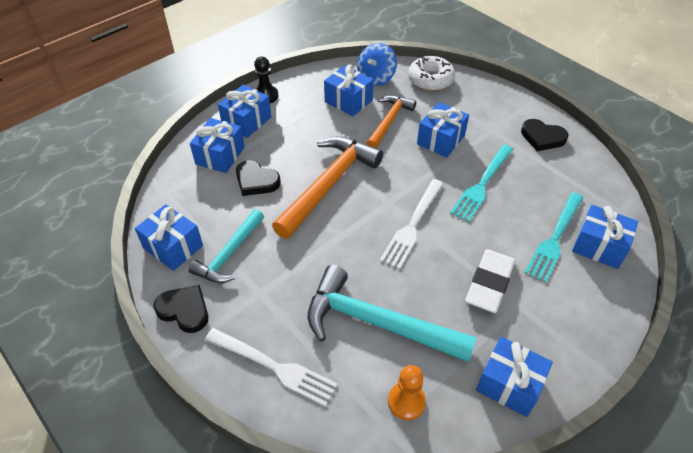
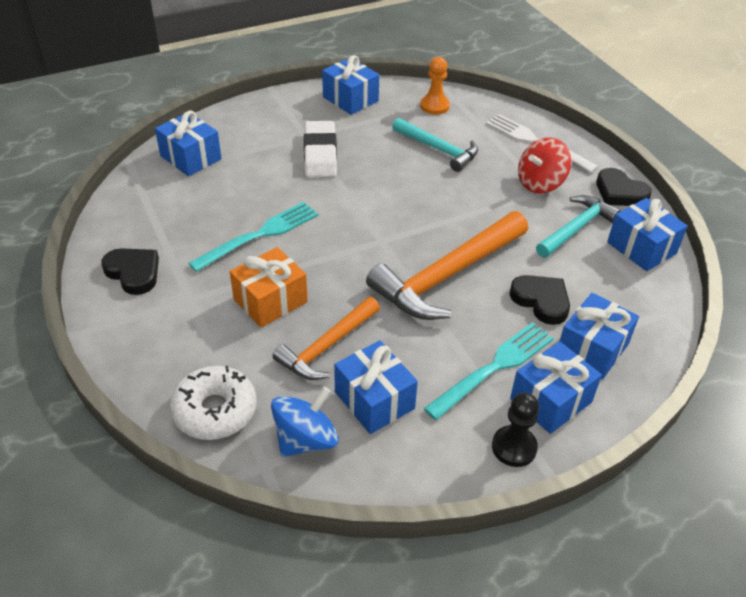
camera: 165 degrees left, 5 degrees down
(265, 301) = (540, 183): none -> red spinning top
(377, 323) = (438, 149): turquoise hammer -> turquoise hammer, size x0.61
(412, 226) = (366, 212): white fork -> none
(440, 140) = (270, 301): blue gift -> orange gift
(489, 283) = (320, 154): white eraser -> white eraser turned 45 degrees counterclockwise
(554, 239) = (227, 171): turquoise fork -> turquoise fork (494, 367)

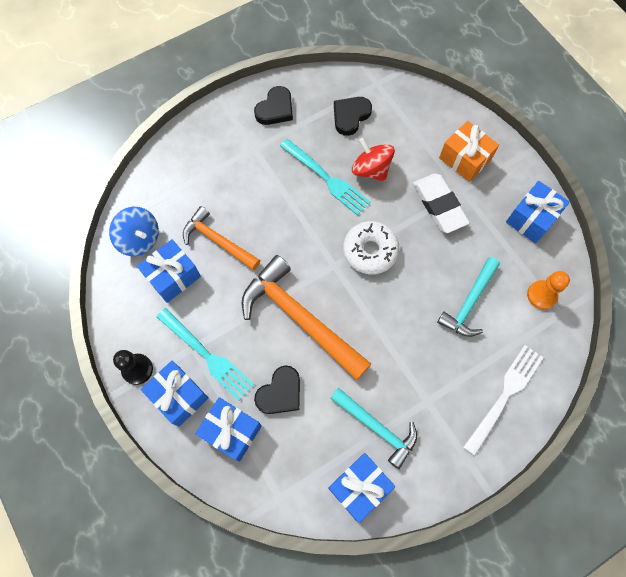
camera: 85 degrees right, 25 degrees up
(191, 157) = (412, 112): blue gift -> none
(215, 410) = (160, 184): white donut -> white donut (370, 251)
(270, 301) = (258, 198): orange gift -> orange gift (464, 159)
(320, 154) = (439, 205): white eraser -> white eraser turned 75 degrees clockwise
(540, 183) = (437, 397): red spinning top -> red spinning top (371, 170)
(620, 192) = (439, 475): black heart -> black heart (350, 116)

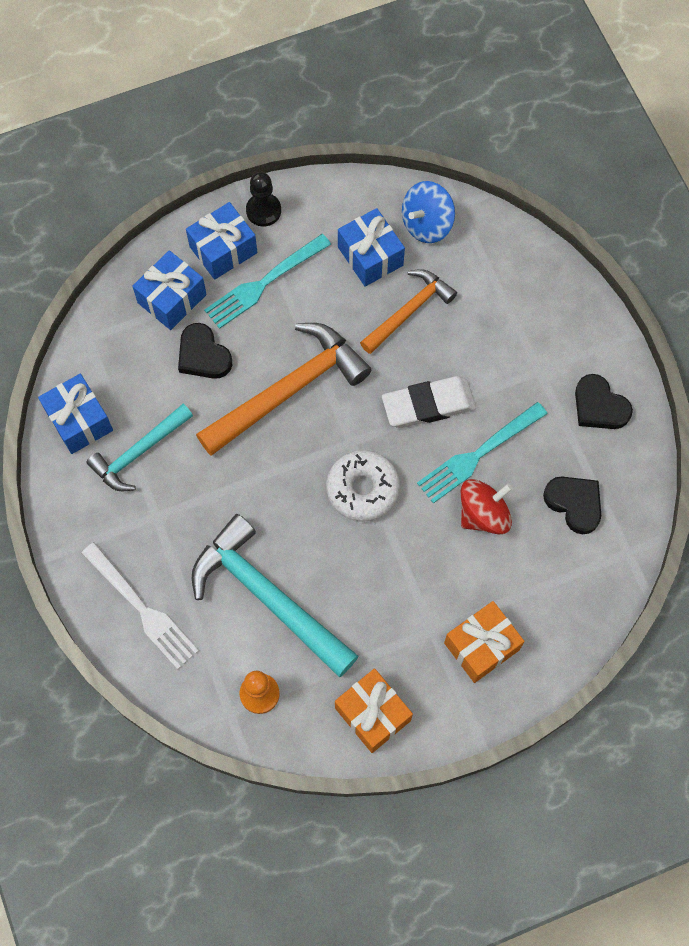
camera: 100 degrees right, 0 degrees up
(439, 205) = (414, 593): white eraser -> white eraser (428, 405)
(469, 303) = (268, 597): turquoise hammer -> turquoise hammer, size x1.63
(531, 218) = (372, 714): blue gift -> orange gift

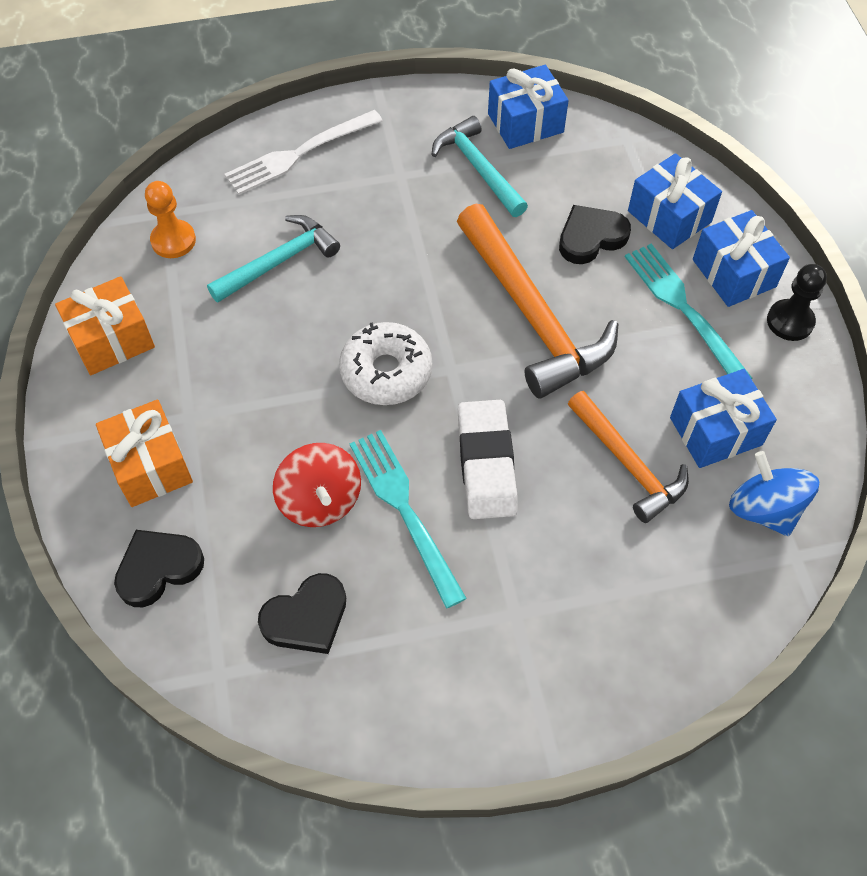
camera: 100 degrees right, 10 degrees down
(268, 597) = (279, 261): turquoise hammer -> turquoise hammer, size x0.61
(599, 406) = (446, 686): black heart -> black heart (158, 568)

